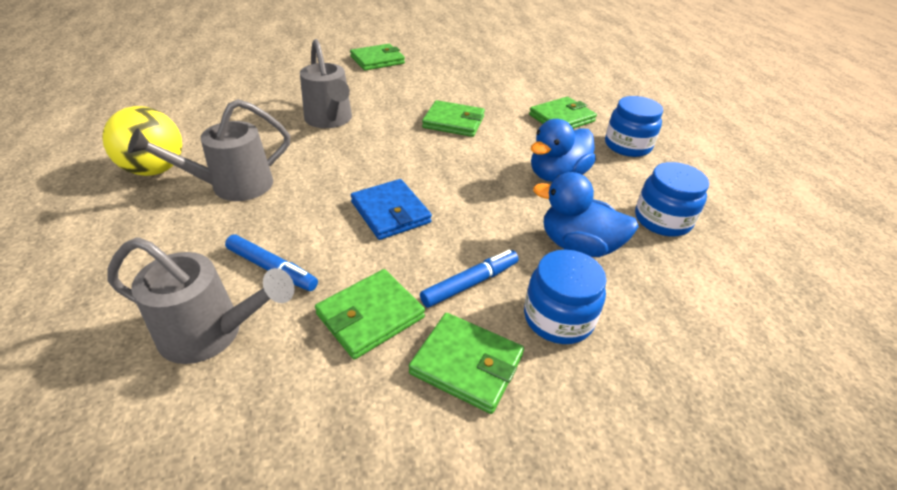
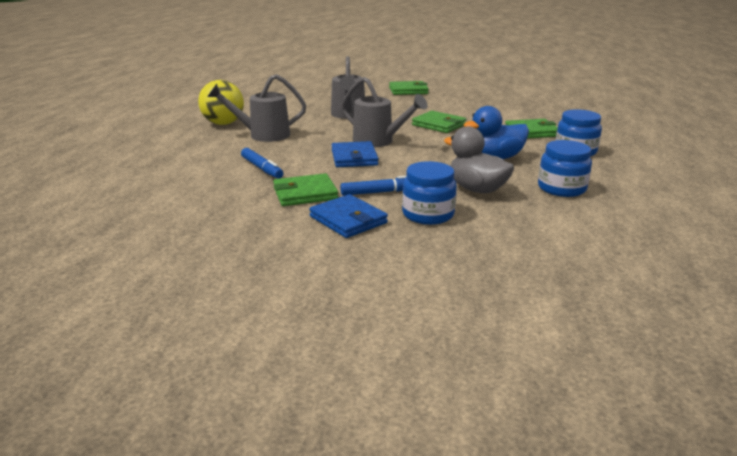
camera: 25 degrees right, 15 degrees down
(212, 333) = (212, 185): grey watering can -> grey watering can (378, 141)
(467, 364) = (348, 220): green wallet -> blue wallet
(578, 245) = (477, 189): blue duck -> grey duck

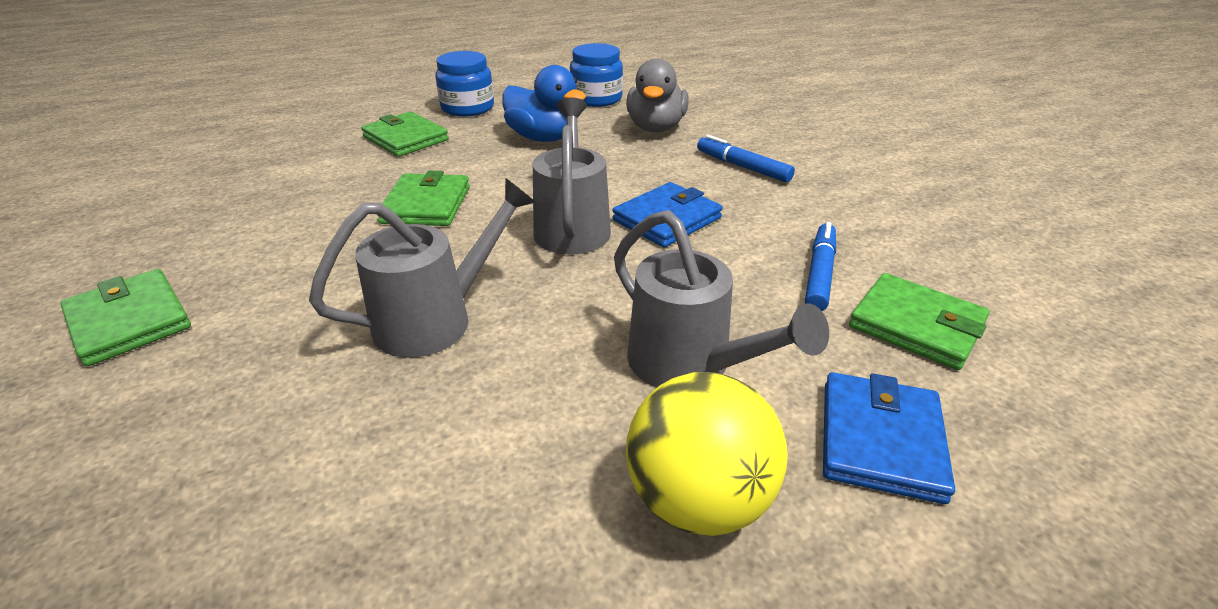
camera: 125 degrees left, 10 degrees up
(305, 193) = (823, 205): green wallet -> green wallet (916, 325)
(348, 220) = (828, 161): blue wallet -> blue wallet (880, 440)
(428, 214) = (750, 133): blue jar -> none

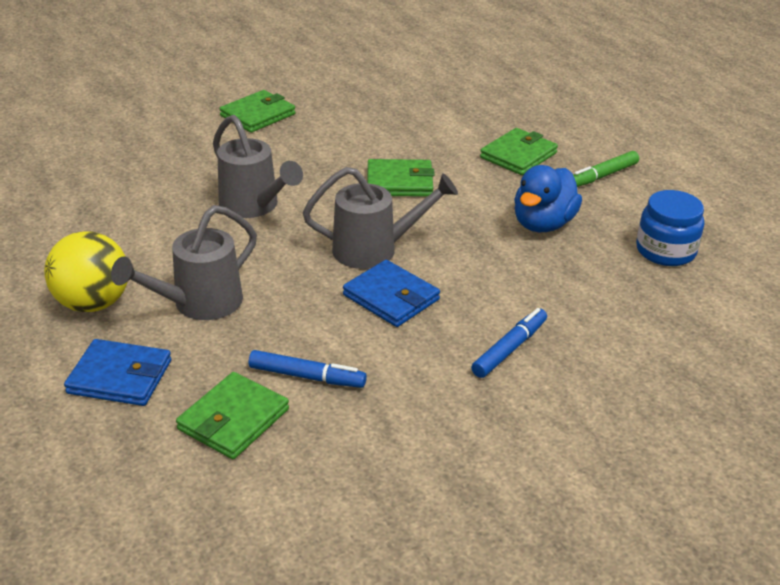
camera: 85 degrees right, 0 degrees up
(467, 108) = (602, 176): blue jar -> green marker
(656, 128) = (595, 292): grey duck -> none

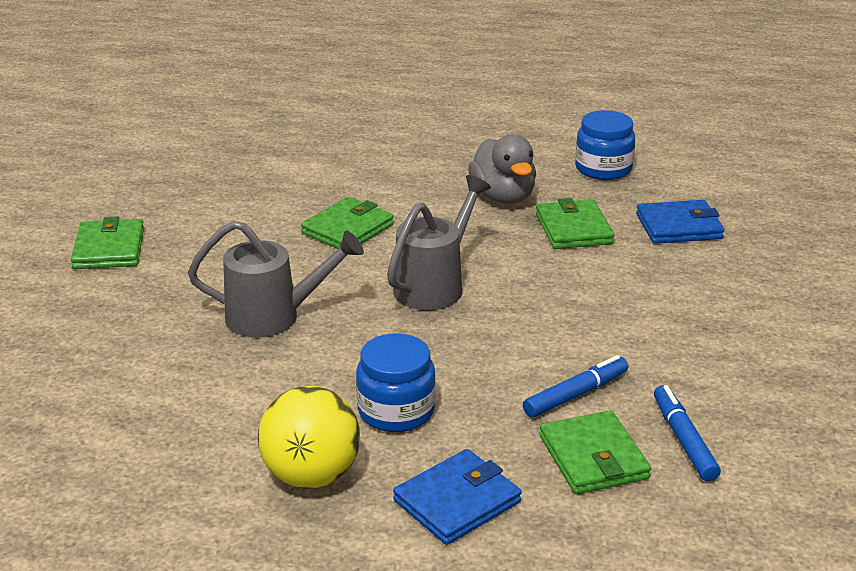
camera: 50 degrees left, 5 degrees down
(198, 304) = (396, 411): grey watering can -> blue jar
(391, 297) = (514, 307): blue wallet -> blue wallet (678, 226)
(509, 349) = (647, 286): blue marker -> blue marker (684, 440)
(518, 155) = (390, 161): green wallet -> green wallet (573, 229)
(543, 224) = (503, 197): blue duck -> grey duck
(602, 176) = (472, 144): green marker -> none

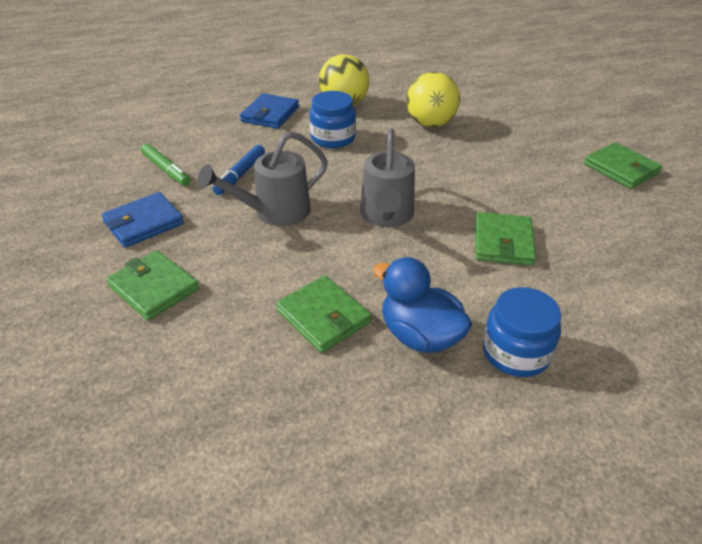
camera: 150 degrees right, 10 degrees up
(227, 385) = (430, 124): none -> yellow ball
(274, 317) = (457, 162): grey watering can -> grey watering can (274, 212)
(503, 197) = (420, 335): grey duck -> blue duck
(593, 457) = (214, 148): green wallet -> green wallet (154, 288)
(603, 169) = (351, 441): blue jar -> blue jar (515, 352)
(678, 226) = (222, 363): blue wallet -> blue wallet (144, 223)
(684, 440) = (166, 170): blue marker -> green marker

